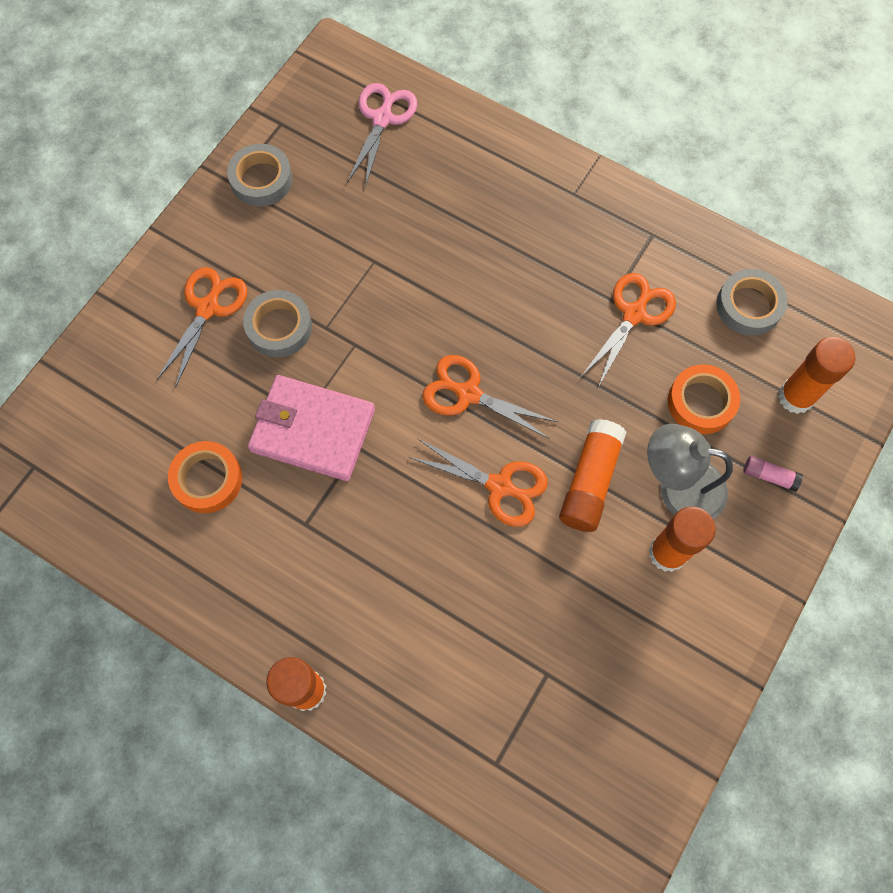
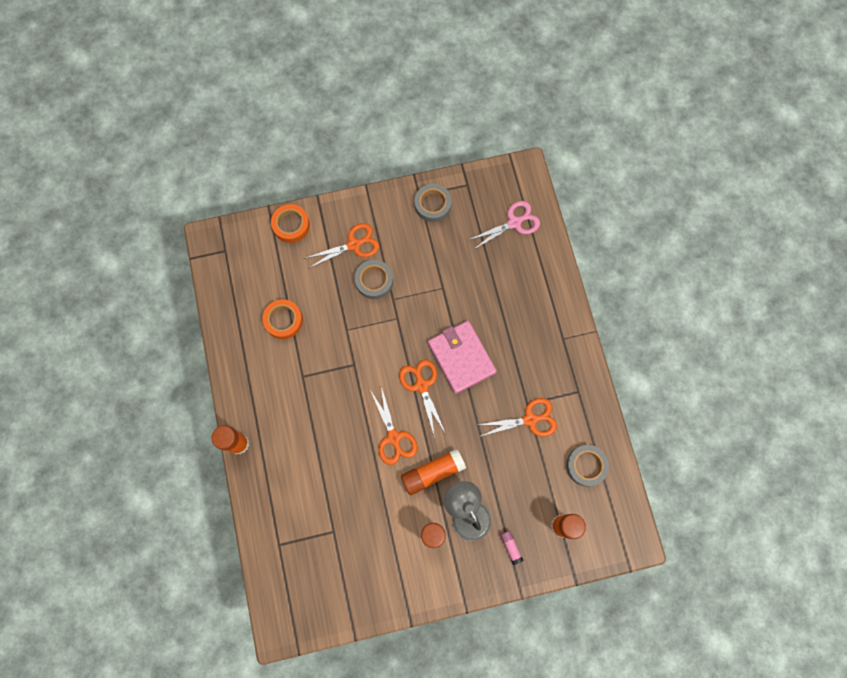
camera: 45 degrees right, 5 degrees up
(312, 430) = (343, 339): pink wallet -> pink wallet (461, 357)
(701, 402) = (516, 487): orange tape -> orange tape (291, 225)

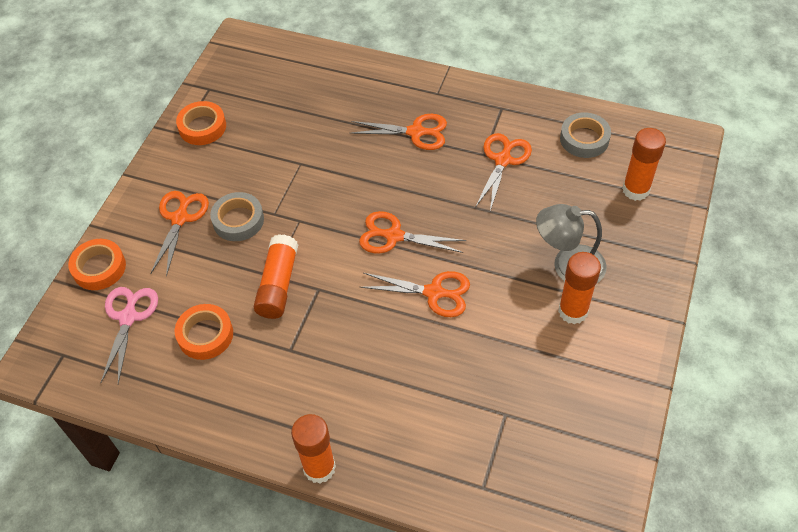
camera: 55 degrees left, 20 degrees down
(432, 205) = (202, 127): grey tape -> orange tape
(432, 472) = (501, 275): orange glue stick -> orange glue stick (278, 284)
(461, 357) = (390, 185): pink wallet -> none
(511, 547) = (632, 245): pink glue stick -> none
(514, 223) = (284, 72): pink scissors -> pink scissors (128, 318)
(517, 346) = (415, 132): none -> orange scissors

